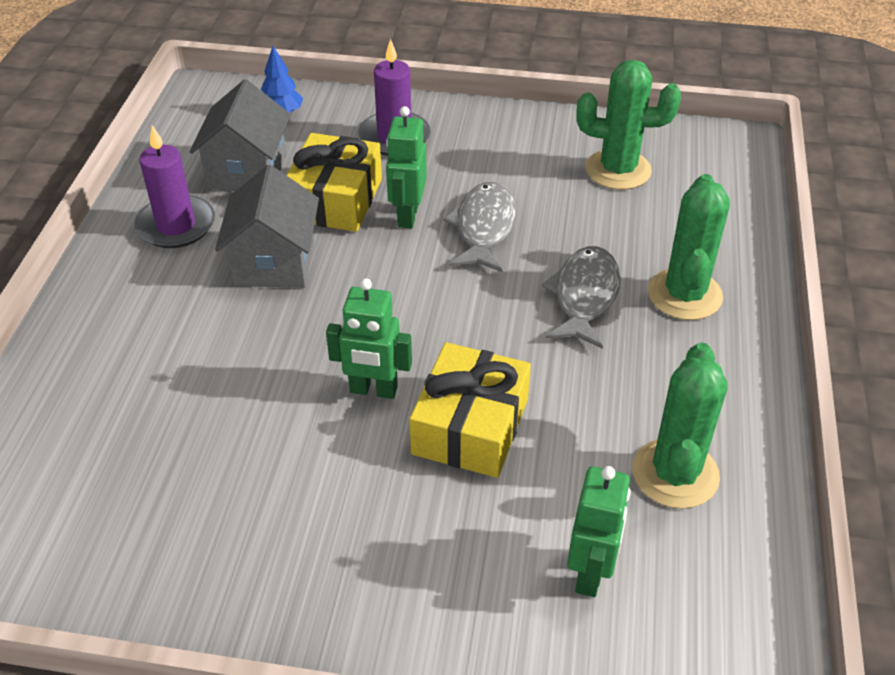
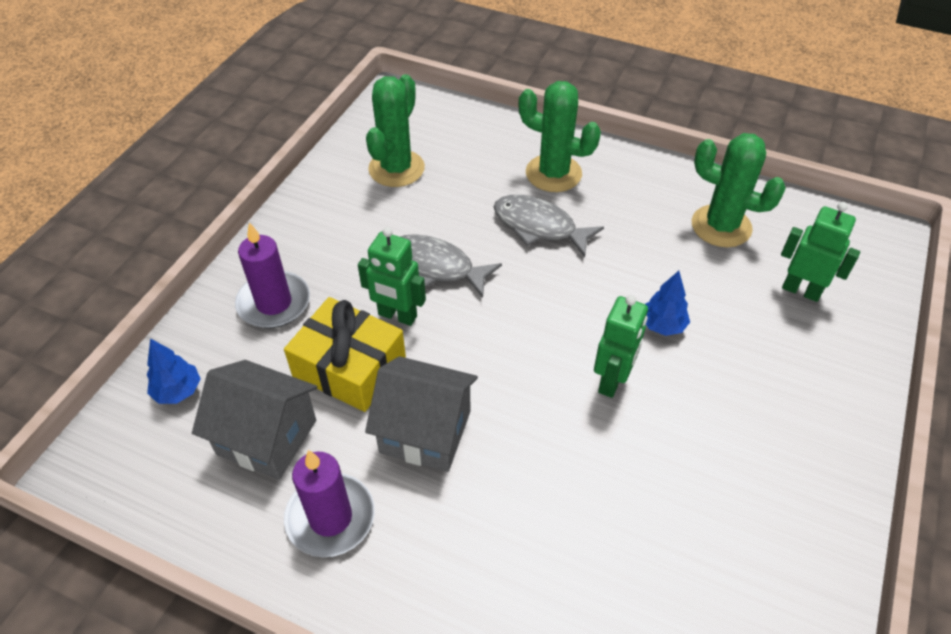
camera: 75 degrees left, 5 degrees up
(470, 426) = (662, 325): yellow gift -> blue tree

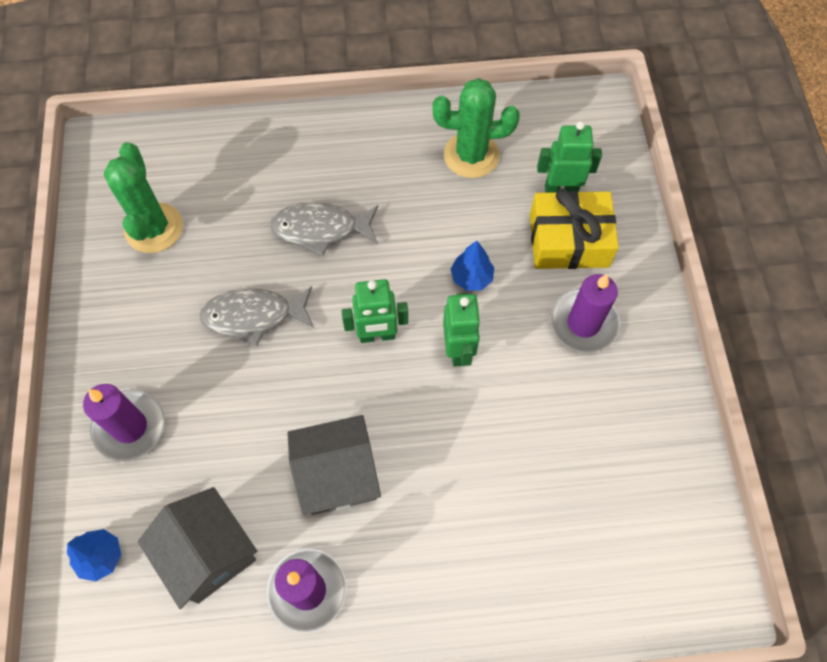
camera: 30 degrees left, 15 degrees up
(267, 437) = (209, 553): grey house -> grey house turned 60 degrees clockwise
(349, 367) = (238, 452): yellow gift -> yellow gift (569, 240)
(397, 316) = (249, 381): green robot -> green robot (377, 335)
(553, 173) = (302, 166): green cactus -> none
(762, 418) = (583, 323): none -> purple candle

